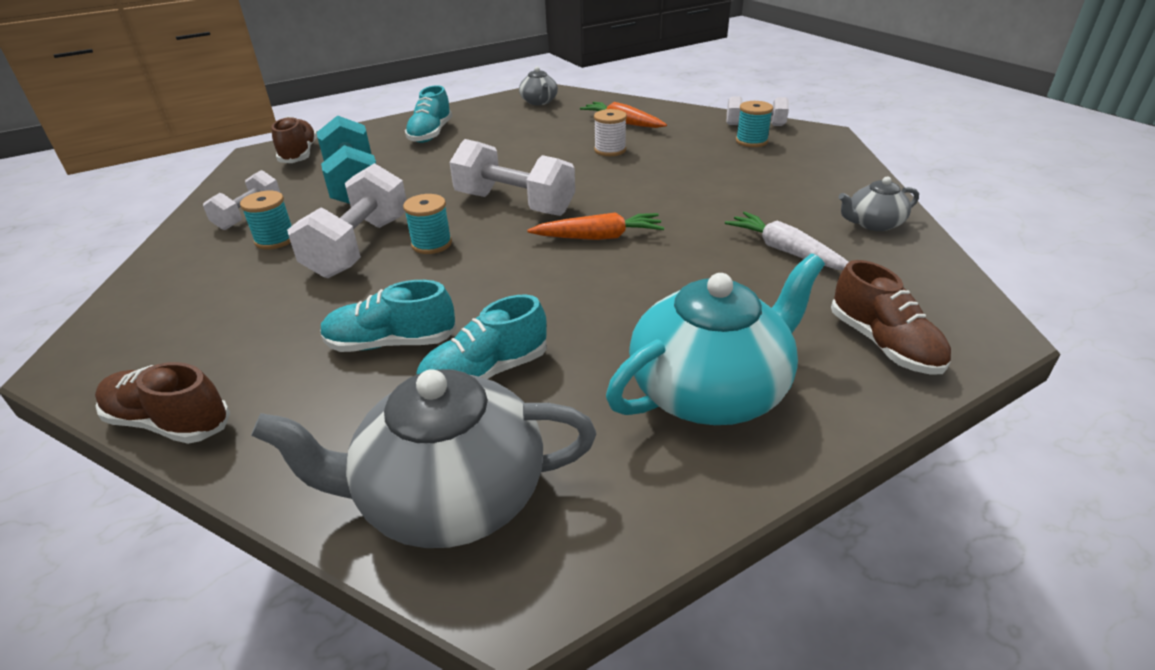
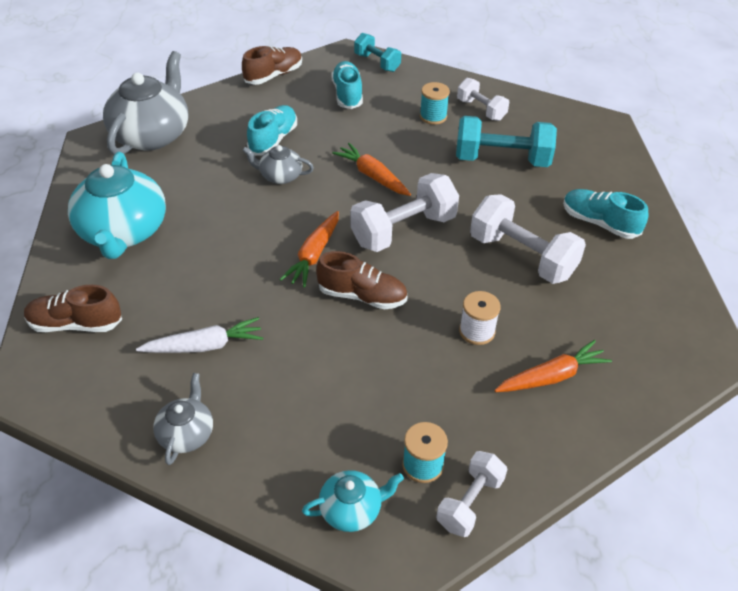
camera: 115 degrees right, 10 degrees up
(114, 322) = (377, 63): none -> turquoise dumbbell
(299, 154) = (590, 142): brown shoe -> brown shoe (362, 296)
(359, 247) = (394, 146): white dumbbell -> white dumbbell (522, 256)
(431, 244) = (372, 176): turquoise spool -> orange carrot
(485, 373) = (217, 163): turquoise shoe -> turquoise shoe (347, 94)
(539, 102) = (667, 332): grey teapot -> grey teapot (280, 176)
(817, 152) = (352, 509): none -> turquoise teapot

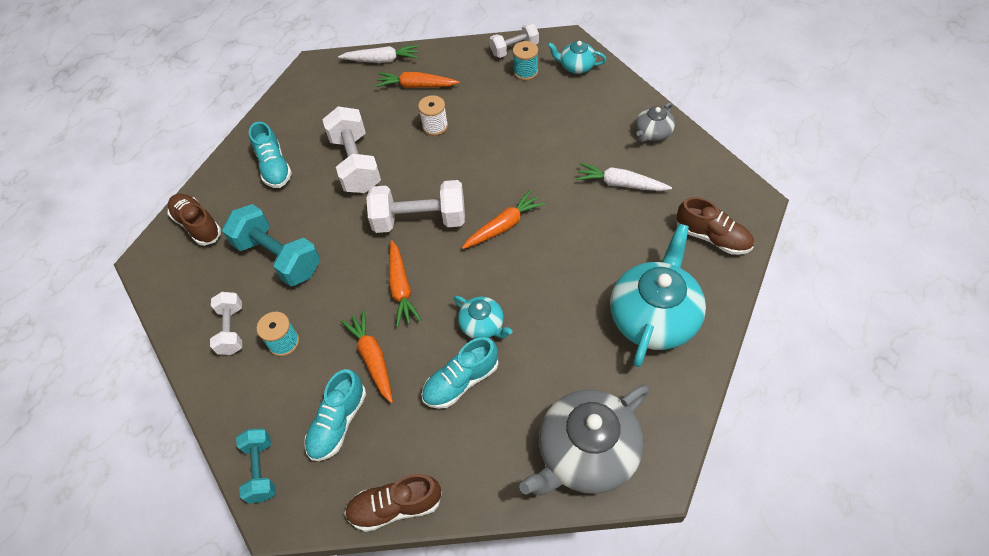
camera: 145 degrees left, 10 degrees up
(280, 176) = (483, 325): grey teapot -> turquoise teapot
(354, 130) = (372, 358): none -> orange carrot
(362, 296) = (490, 178): brown shoe -> brown shoe (197, 225)
(637, 397) = (382, 60): none -> white carrot

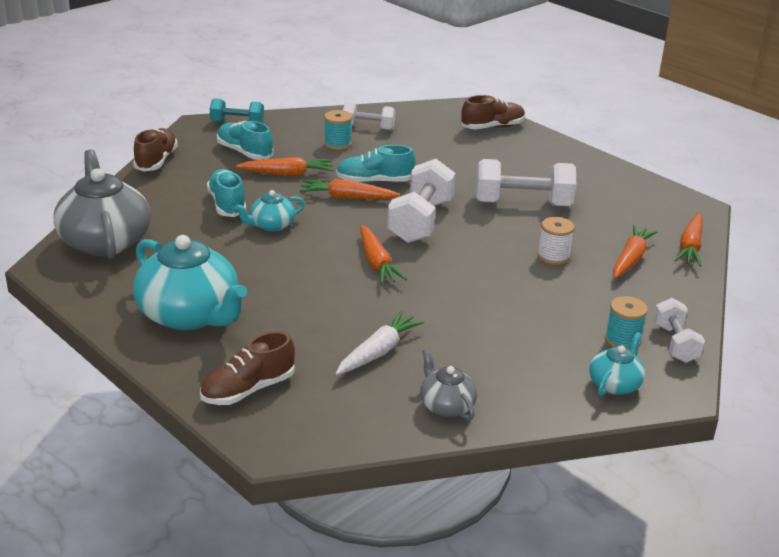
camera: 105 degrees right, 25 degrees down
(274, 167) = (544, 166): turquoise shoe -> turquoise shoe (374, 181)
(278, 257) = (428, 153): turquoise dumbbell -> none
(382, 60) = (690, 247): white carrot -> orange carrot

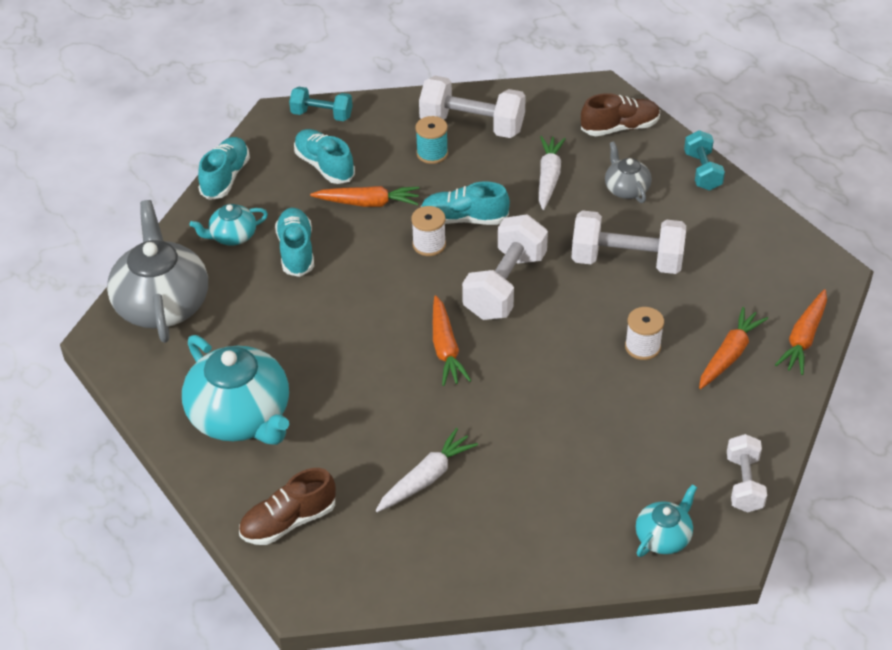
camera: 10 degrees right, 15 degrees up
(156, 161) = (225, 177): brown shoe -> turquoise shoe
(271, 225) = (340, 286): turquoise teapot -> turquoise teapot (232, 236)
(347, 198) = (429, 244): orange carrot -> white spool
(368, 127) = (472, 125): white dumbbell -> white dumbbell, size x1.68
(441, 156) = (548, 177): none -> white carrot
(446, 405) = (482, 554): grey teapot -> grey teapot (626, 189)
(568, 150) = (702, 171): none -> turquoise dumbbell
(622, 340) = (688, 475): turquoise spool -> none

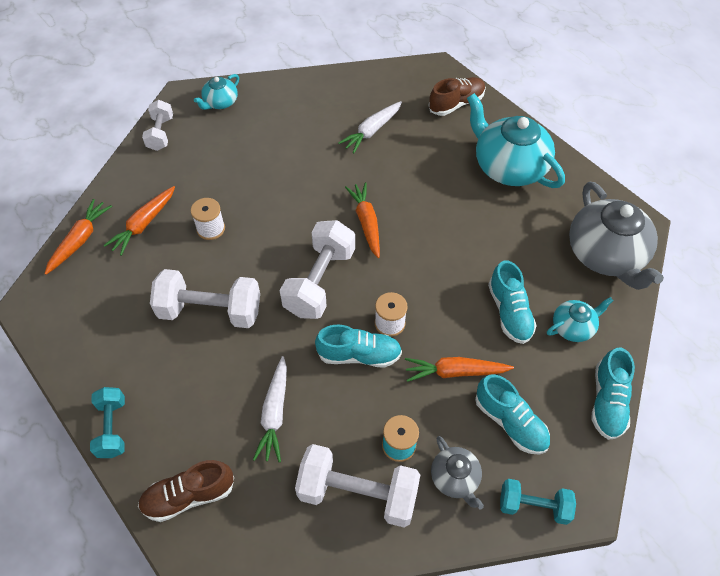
camera: 175 degrees right, 10 degrees up
(626, 189) = (197, 400): grey teapot -> grey teapot (455, 478)

